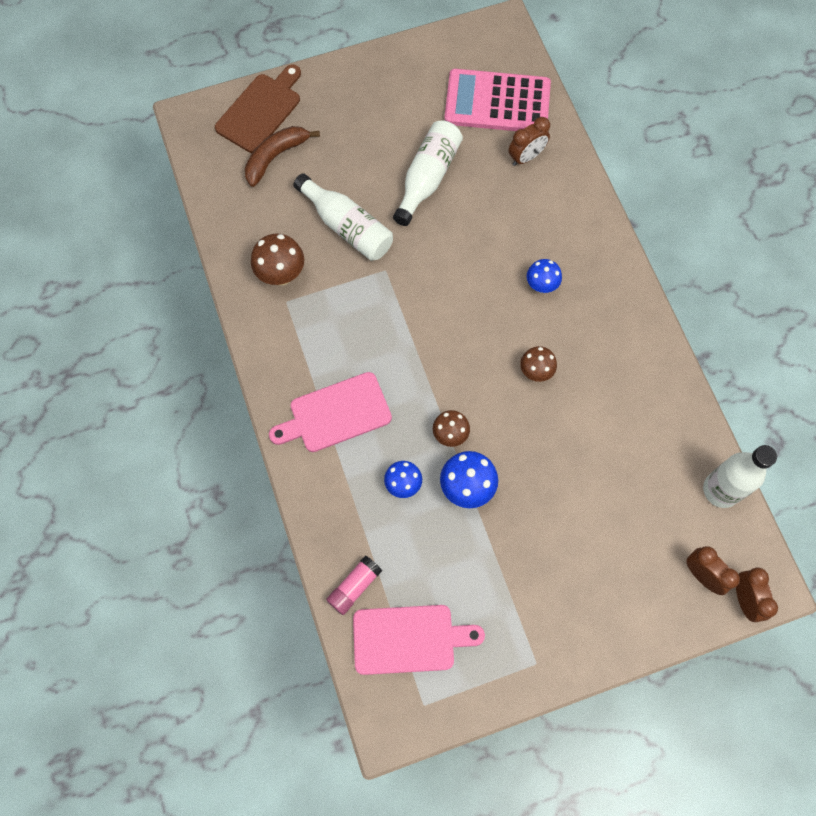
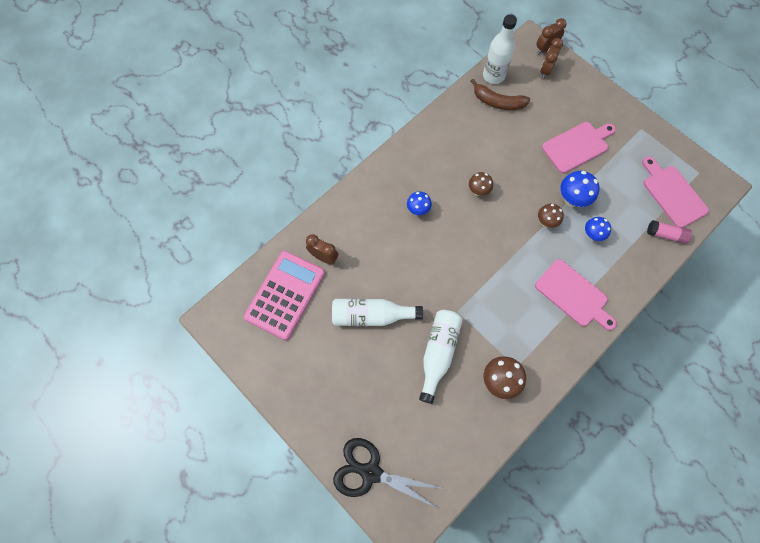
camera: 115 degrees left, 0 degrees up
(260, 111) = (371, 472): brown cutting board -> black scissors
(276, 157) = (407, 437): brown banana -> brown banana (497, 102)
(497, 102) = (285, 295): pink calculator -> pink calculator turned 135 degrees counterclockwise
(547, 545) = (577, 146): none -> pink cutting board

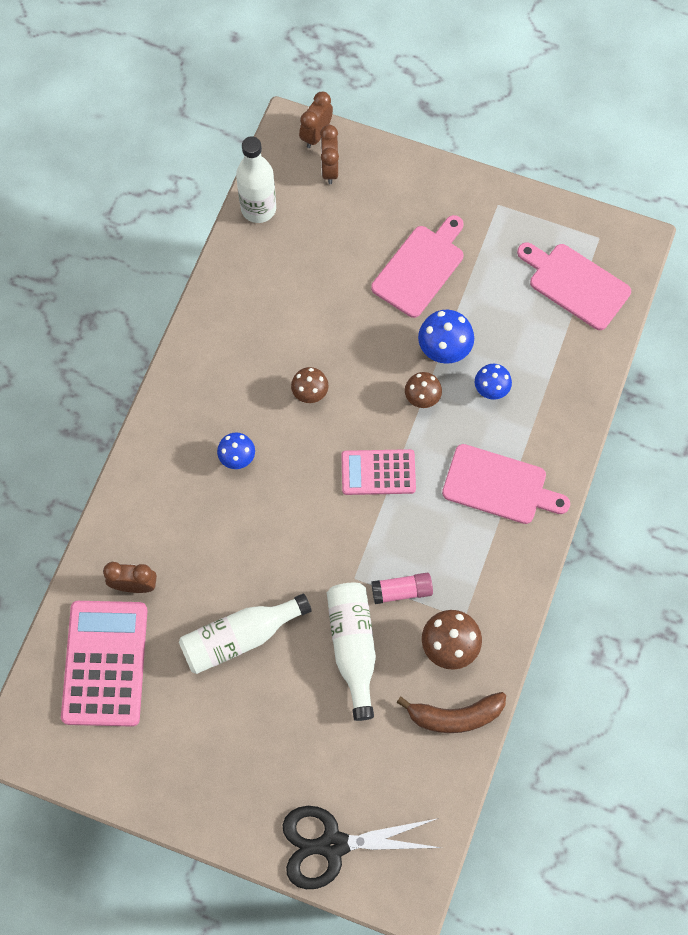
camera: 25 degrees left, 0 degrees up
(497, 102) = (281, 247): brown banana -> brown banana (455, 715)
(500, 254) = (378, 472): none -> pink calculator
(665, 235) = (587, 347): pink glue stick -> pink glue stick (401, 591)

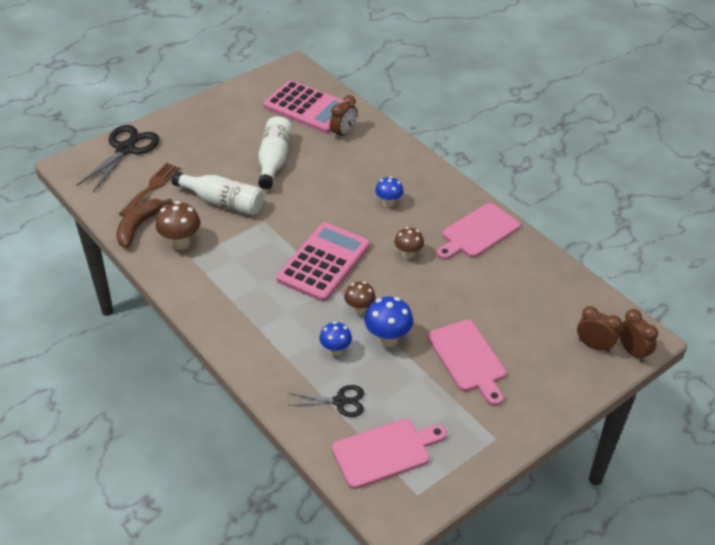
camera: 120 degrees right, 25 degrees down
(258, 208) = (580, 290): white bottle -> none
(378, 472) = (324, 262): pink calculator -> pink calculator, size x1.62
(382, 752) = (151, 188): none -> brown fork
(401, 591) = (236, 238): pink glue stick -> none
(499, 486) = (261, 318): pink cutting board -> pink cutting board (478, 232)
(548, 351) = (340, 401): none -> black scissors

